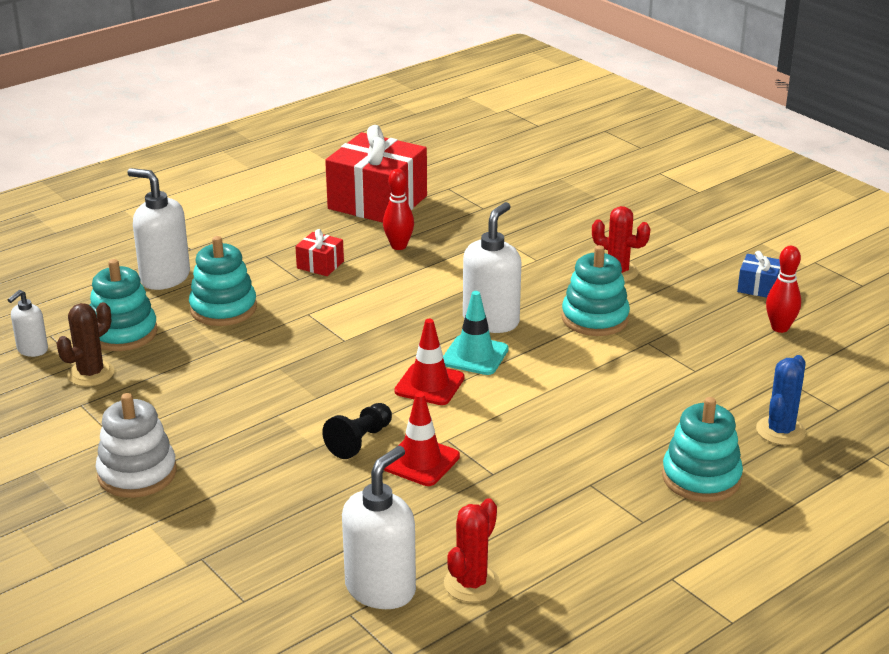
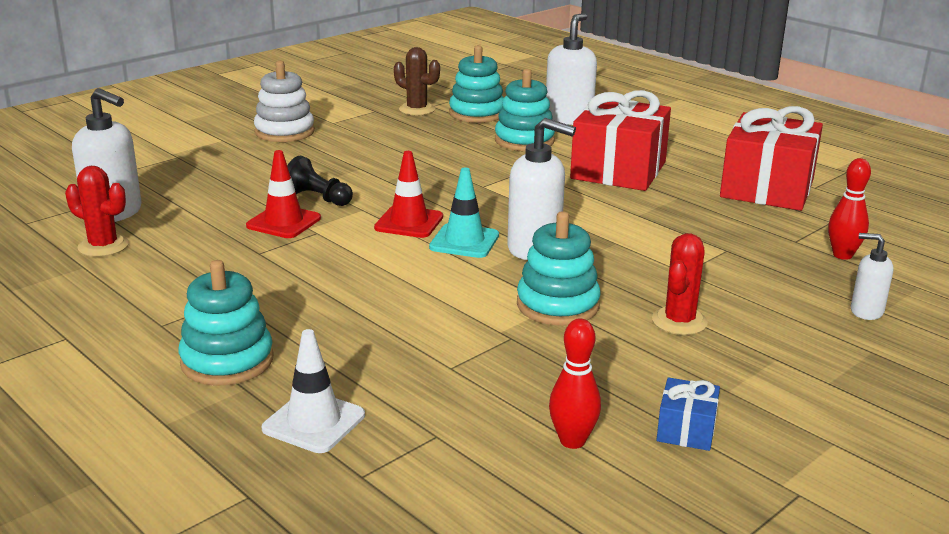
camera: 85 degrees right, 5 degrees down
(32, 350) = (447, 92): white soap dispenser -> white soap dispenser (866, 311)
(320, 265) = (618, 170): red gift -> red gift, size x2.28
(398, 246) = (675, 201): red bowling pin -> red bowling pin (842, 255)
(780, 431) = (314, 422): blue cactus -> white traffic cone

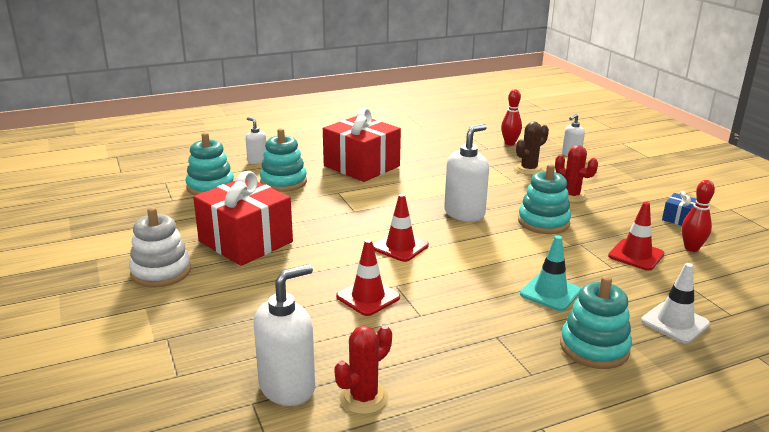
camera: 70 degrees left, 0 degrees up
(318, 198) = (330, 276): black pawn -> none
(417, 109) = (174, 207): brown cactus -> brown cactus (529, 169)
(464, 241) = (443, 233): turquoise traffic cone -> turquoise traffic cone (550, 293)
(505, 386) = (636, 255): none -> red traffic cone
(569, 119) = (257, 161): white soap dispenser -> white soap dispenser, size x0.56
(767, 188) = (418, 137): red gift -> red gift (245, 241)

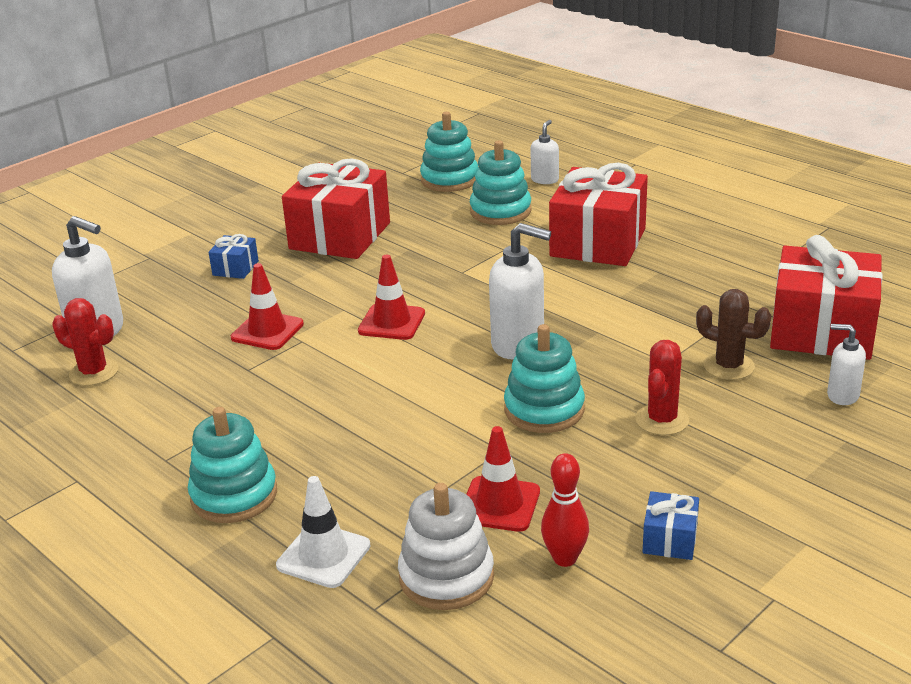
camera: 70 degrees right, 5 degrees up
(161, 272) = (254, 218): white stacking toy -> white stacking toy (446, 577)
(245, 295) = (235, 268): none -> blue gift
(510, 143) = (822, 331): red bowling pin -> red gift
(550, 293) = (345, 445): turquoise traffic cone -> none

